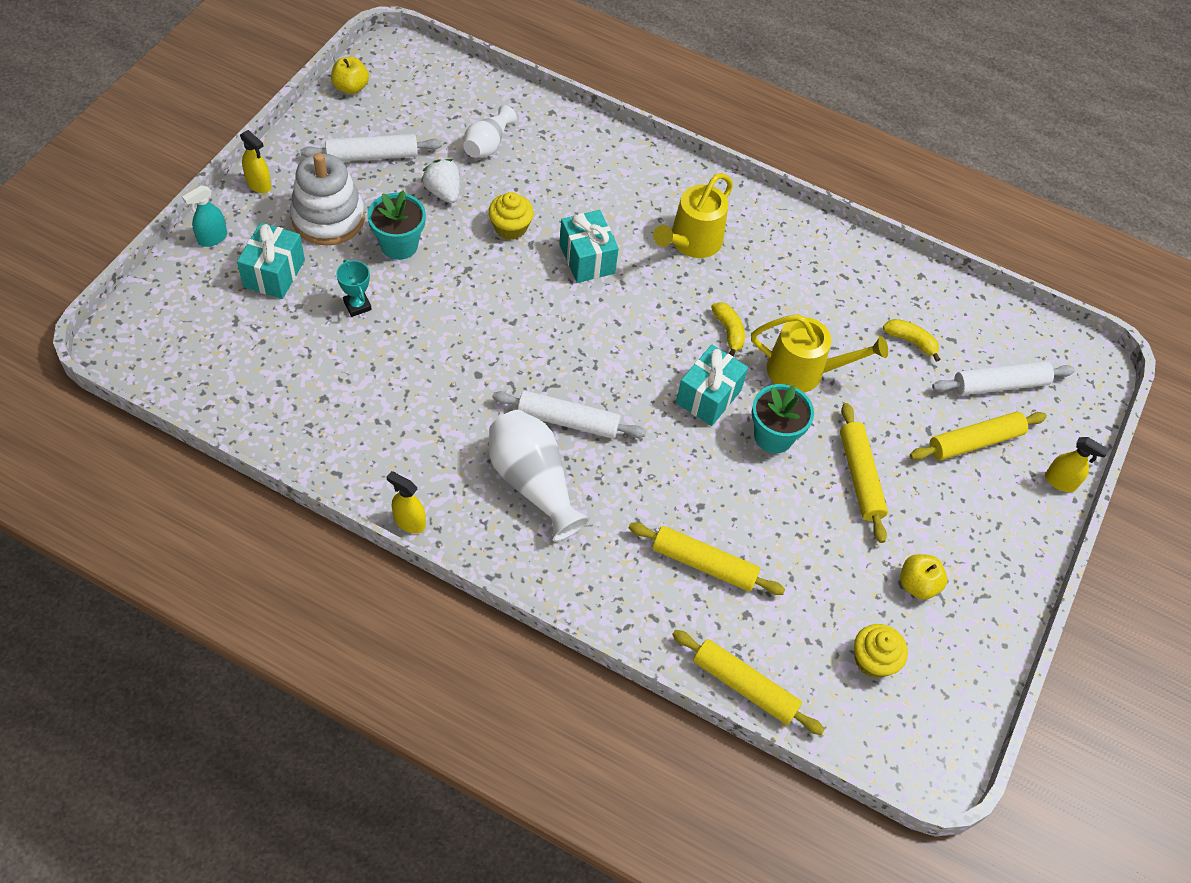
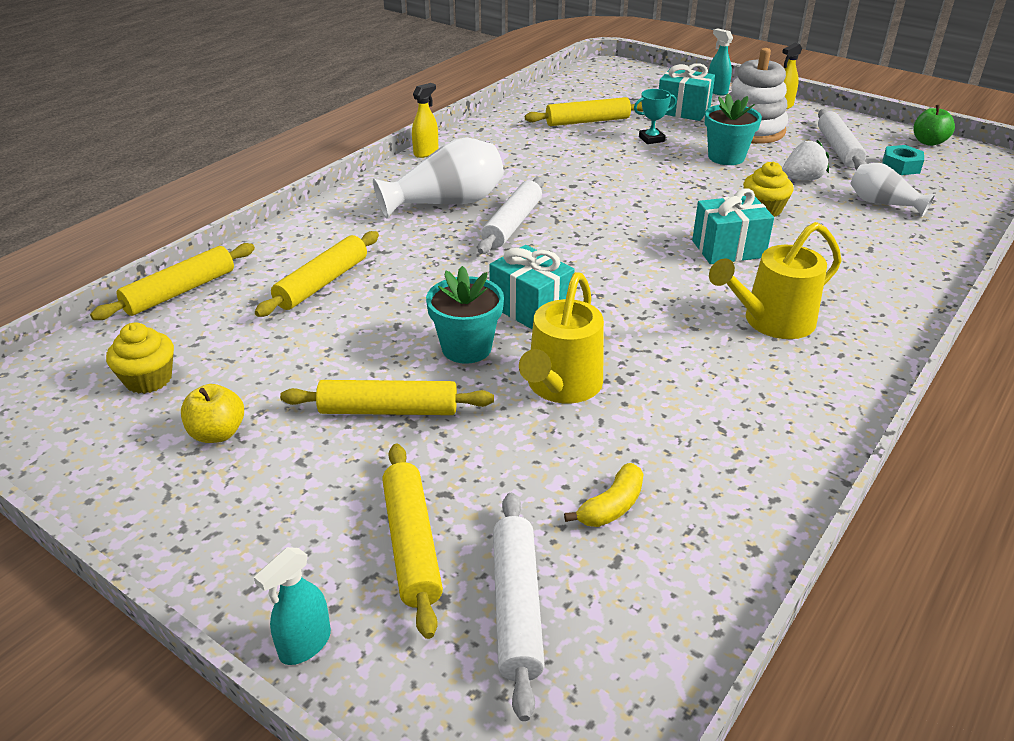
camera: 105 degrees right, 20 degrees down
(309, 365) = (587, 121): none -> yellow rolling pin
(351, 87) = (928, 142): yellow apple -> green apple
(408, 118) = (901, 166): none -> turquoise nut
(691, 242) = (771, 322): yellow watering can -> yellow watering can turned 75 degrees counterclockwise
(728, 332) = (627, 334): yellow banana -> none
(1060, 482) = (305, 644): yellow spray bottle -> turquoise spray bottle

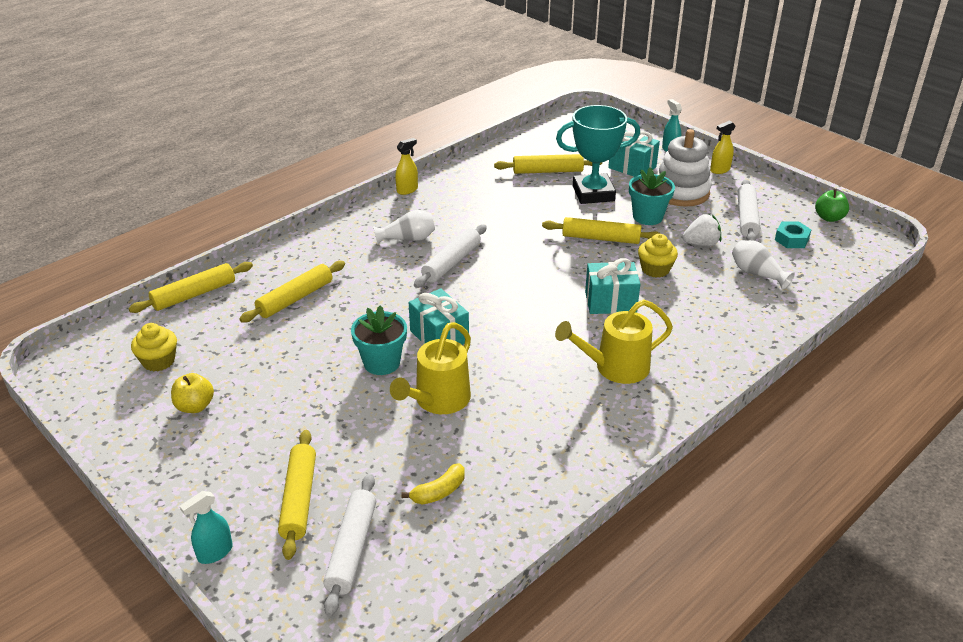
camera: 10 degrees right, 0 degrees up
(388, 410) = (312, 404): yellow rolling pin -> yellow rolling pin (601, 238)
(447, 203) = (408, 239): white vase -> white vase, size x0.61
(651, 139) = (593, 193): turquoise trophy -> turquoise trophy, size x2.19

